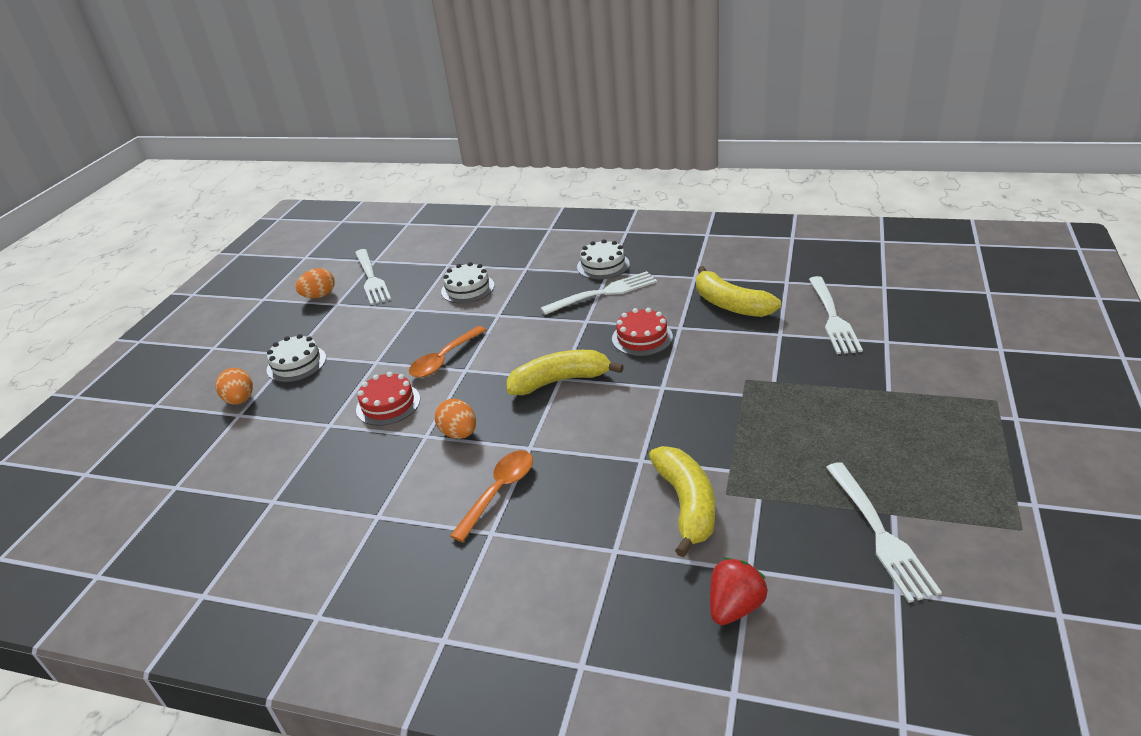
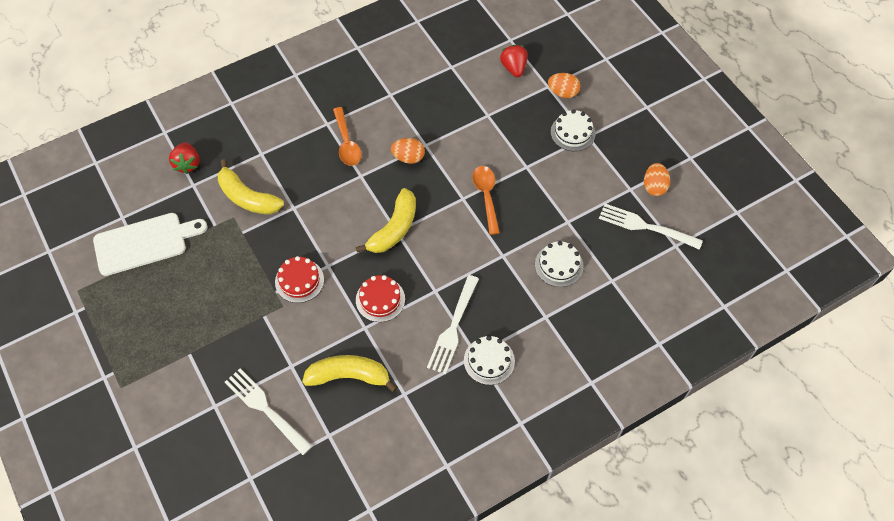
camera: 130 degrees right, 25 degrees up
(229, 453) = (513, 68): none -> red strawberry
(388, 404) = (474, 147): red cake -> red cake (299, 280)
(879, 533) = (144, 243): white fork -> white cutting board

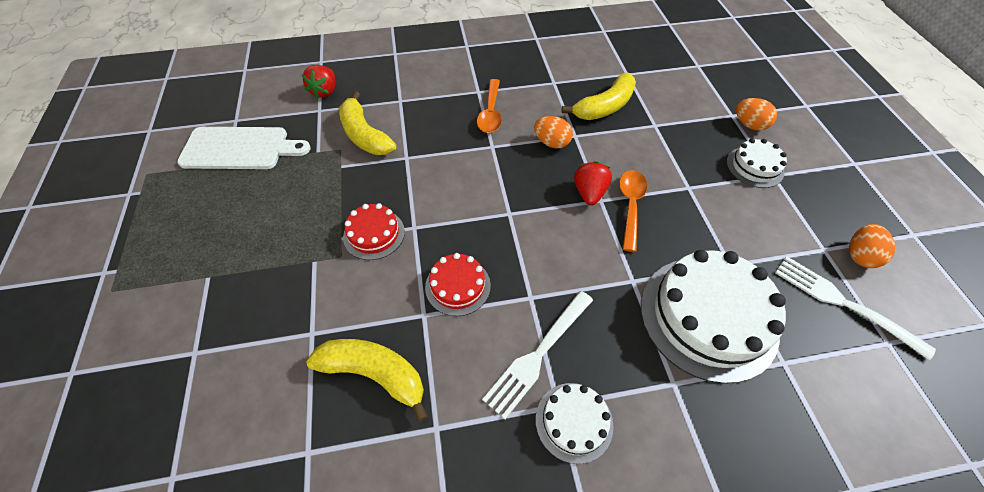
camera: 20 degrees right, 5 degrees down
(266, 409) = (250, 381): white fork -> none
(394, 228) = (507, 210): yellow banana -> yellow banana (604, 107)
(513, 68) = (696, 90): red strawberry -> red strawberry (589, 193)
(559, 265) = (708, 317): white cake -> white cake, size x1.96

